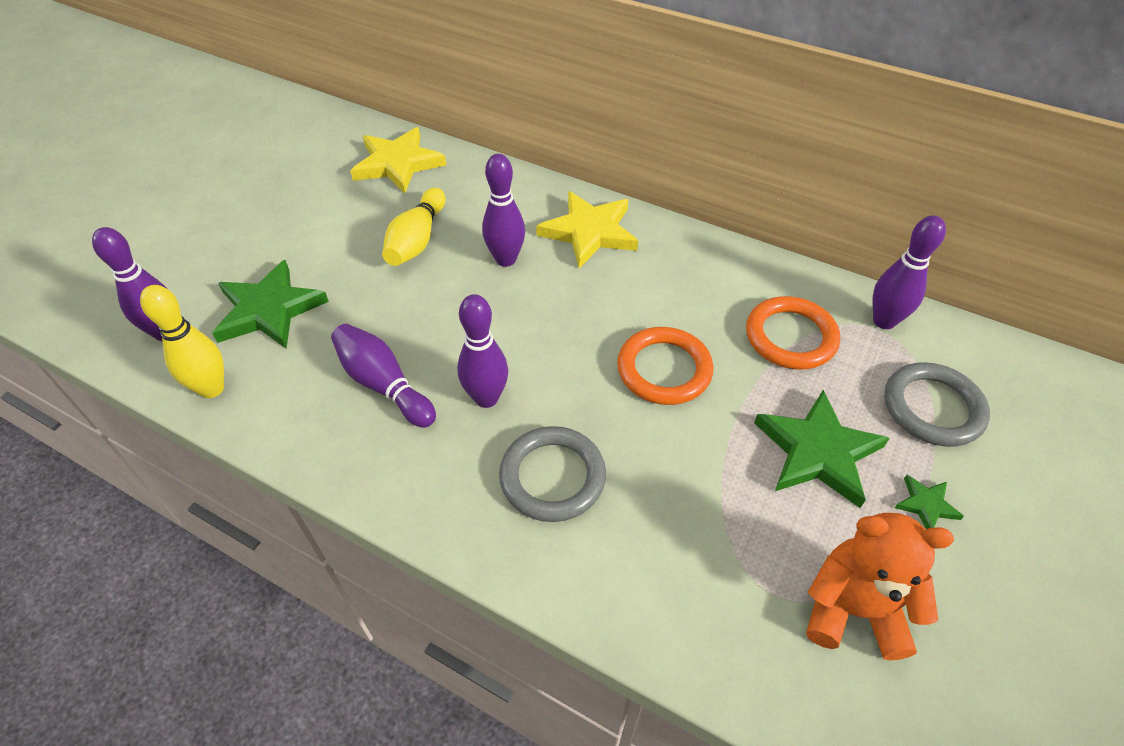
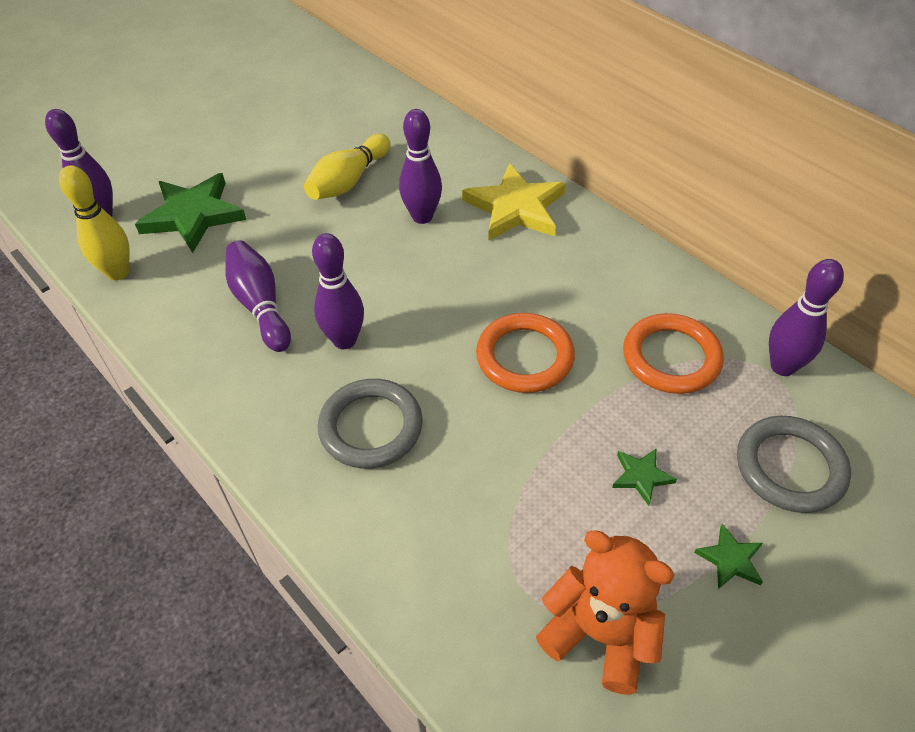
camera: 20 degrees right, 0 degrees up
(398, 163) = (364, 105): yellow star -> none
(818, 452) = (641, 476): green star -> green star, size x0.47

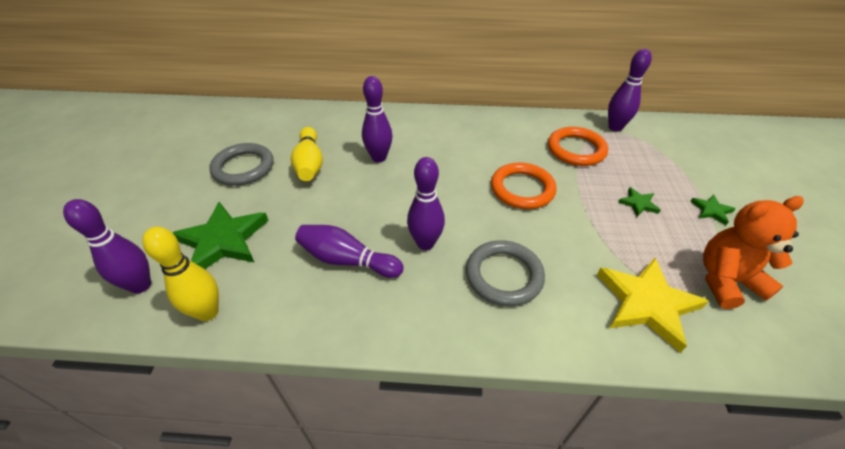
camera: 45 degrees left, 5 degrees down
(515, 208) = (421, 128): yellow star -> yellow star (646, 303)
(790, 467) = (673, 162): grey ring -> grey ring (243, 167)

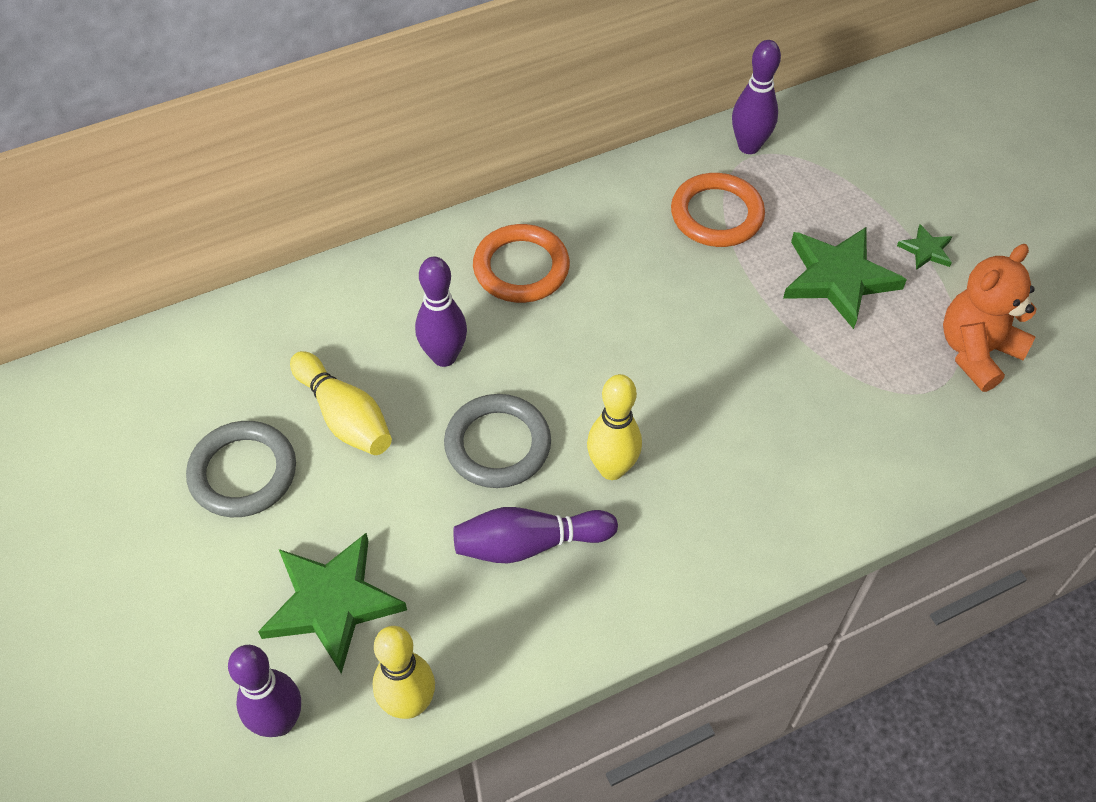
camera: 30 degrees left, 10 degrees up
(425, 243) = (612, 469): purple bowling pin -> yellow bowling pin
(504, 275) = (735, 467): grey ring -> grey ring (497, 445)
(522, 189) = (683, 320): orange ring -> orange ring (521, 268)
(638, 204) = (838, 278): green star -> green star, size x2.15
(646, 303) = (907, 425): yellow star -> none

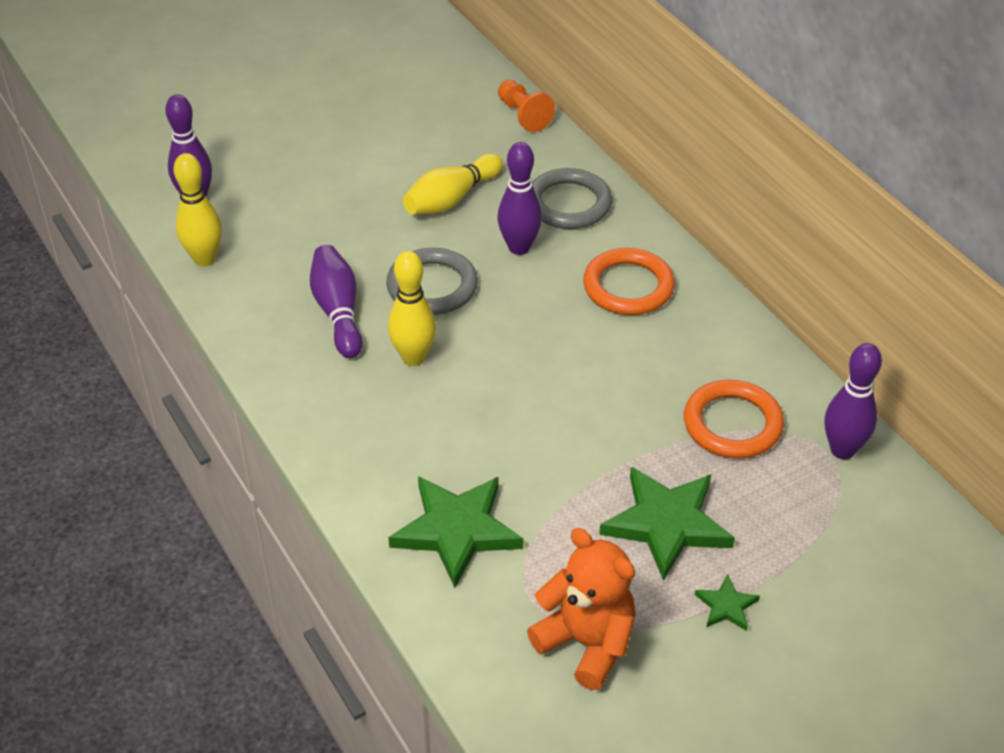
camera: 85 degrees right, 10 degrees down
(201, 332) = (523, 115): none -> orange pawn
(243, 472) = (395, 155): grey ring -> grey ring (568, 204)
(332, 603) = (286, 212): green star -> green star (456, 530)

